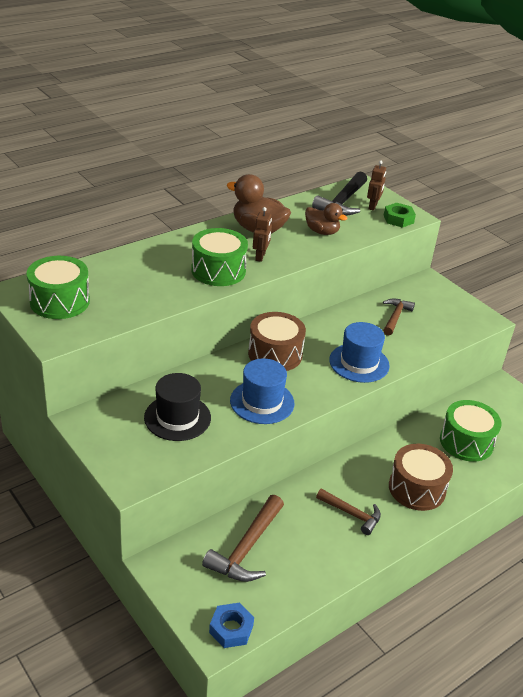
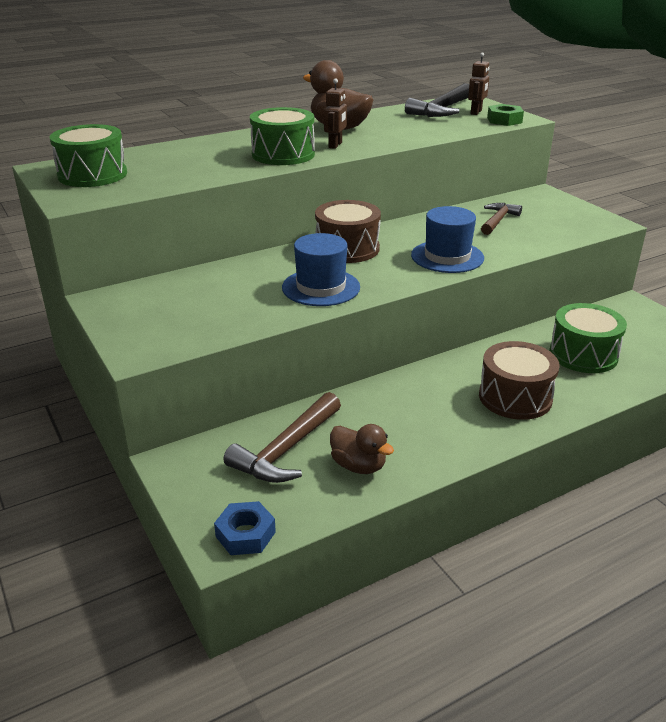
camera: 10 degrees right, 5 degrees down
(177, 417) = (215, 299): black hat -> none
(322, 232) = (412, 129): brown duck -> brown duck (358, 466)
(351, 514) = (427, 420): brown hammer -> none

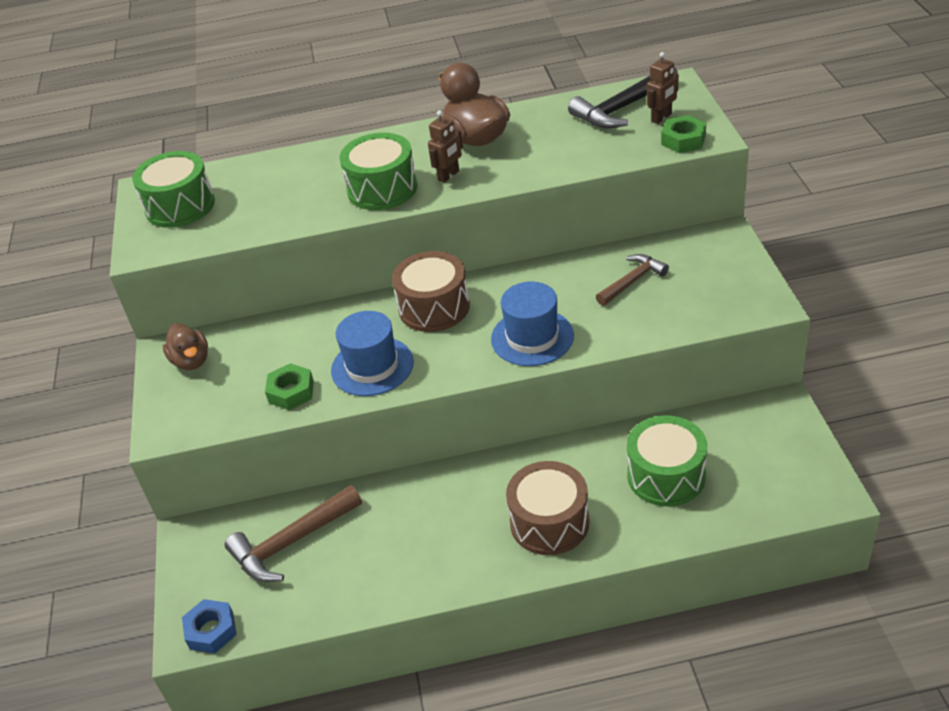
camera: 25 degrees right, 10 degrees up
(255, 311) = (291, 392): none -> green nut
(358, 466) = (345, 577): brown duck -> brown duck (191, 361)

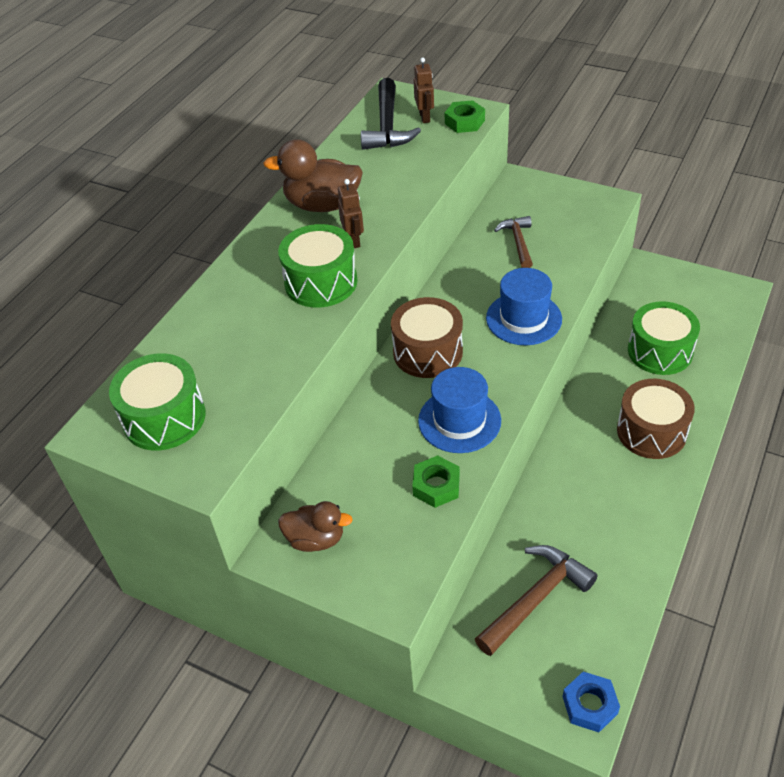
camera: 55 degrees left, 5 degrees up
(292, 542) = (535, 598): brown hammer -> brown hammer turned 135 degrees counterclockwise

